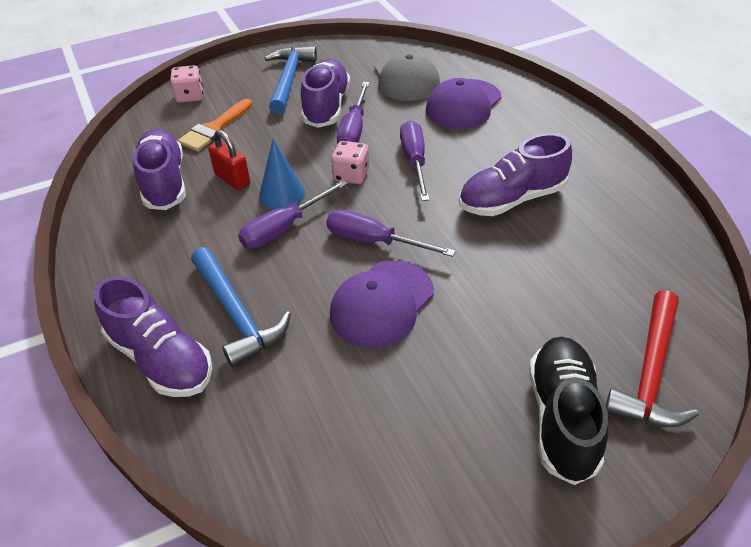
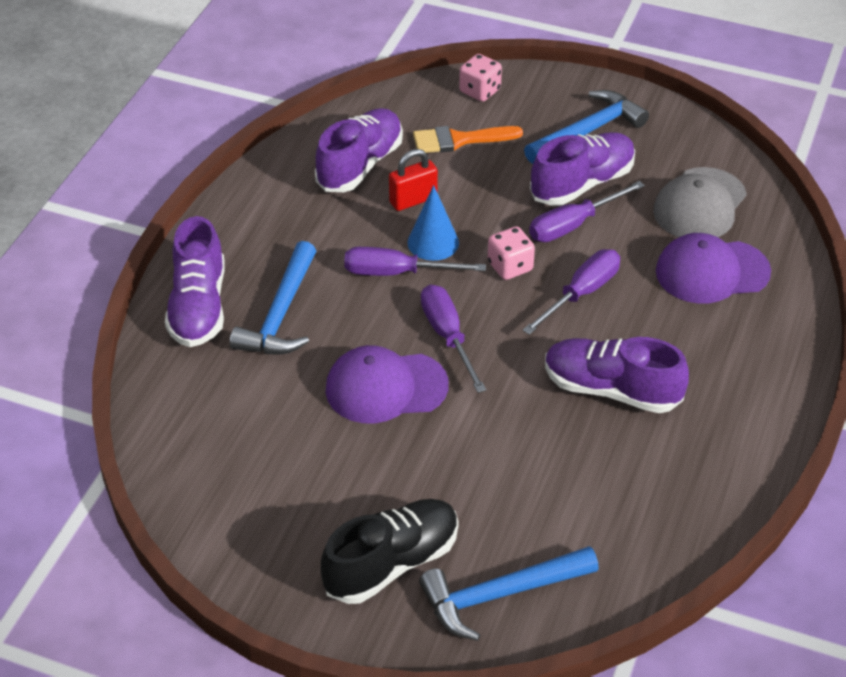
camera: 45 degrees right, 0 degrees up
(232, 179) = (413, 200): red padlock -> red padlock turned 60 degrees clockwise
(650, 372) = (500, 595): red hammer -> blue hammer

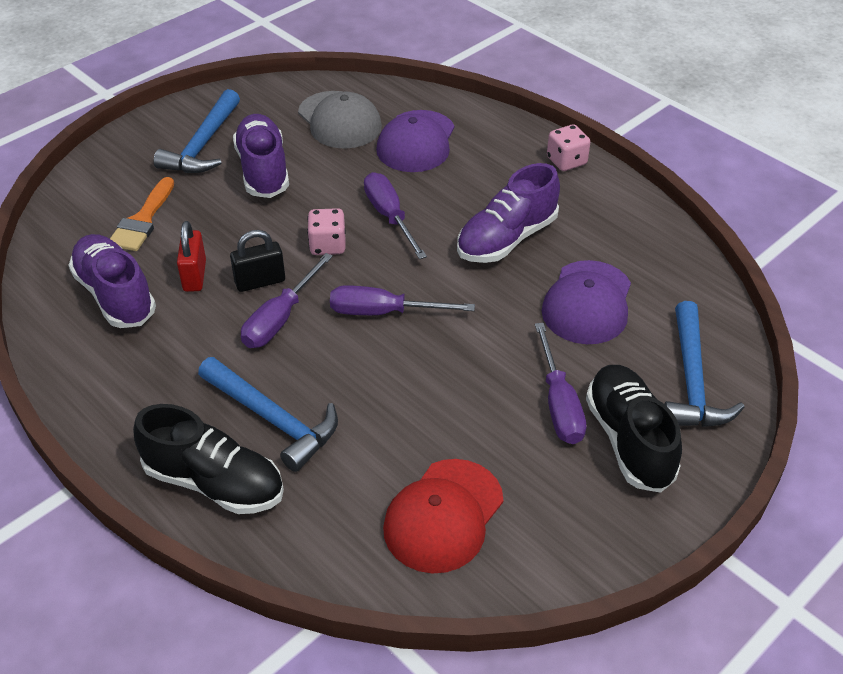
camera: 65 degrees left, 0 degrees up
(198, 307) = (214, 482): purple shoe -> black shoe
(236, 458) = (443, 516): none -> red cap
(386, 387) = (419, 374): purple cap -> purple cap (587, 303)
(433, 242) = (260, 282): blue cone -> black padlock
(480, 91) = (91, 186): pink dice -> pink dice (566, 161)
(573, 225) = (307, 192): purple screwdriver -> purple screwdriver (559, 404)
(587, 131) = (203, 144): blue hammer -> blue hammer turned 150 degrees counterclockwise

